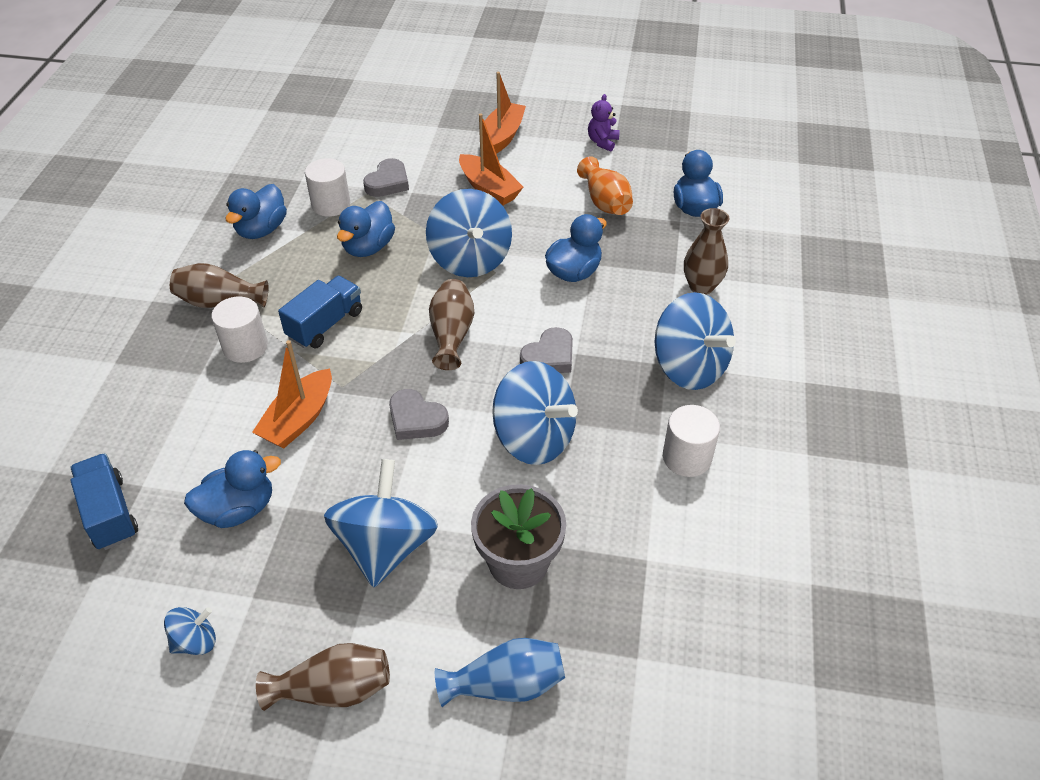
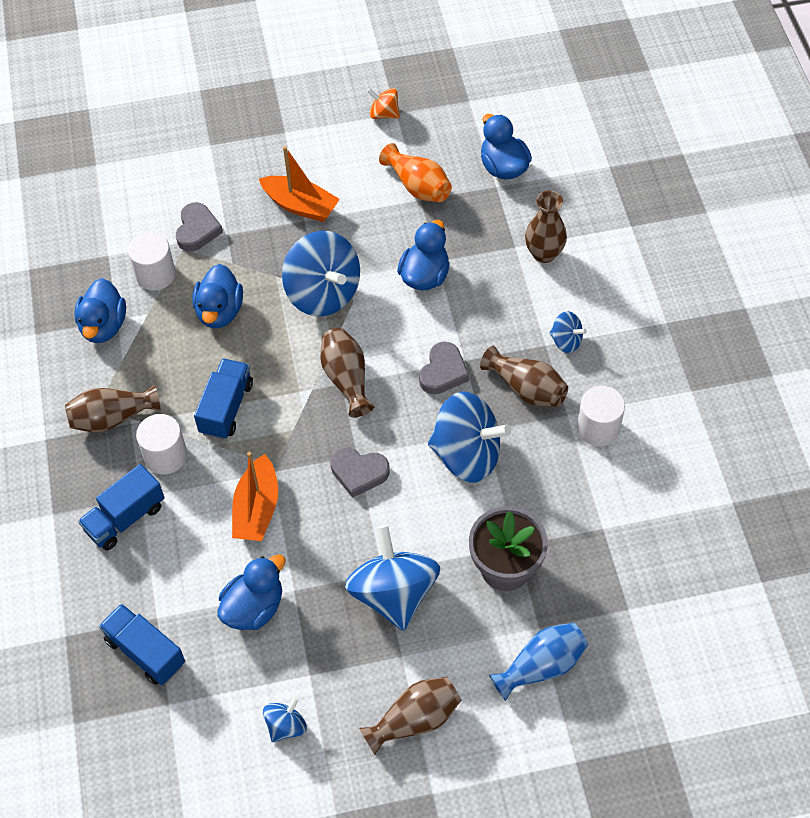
camera: 20 degrees left, 10 degrees up
(174, 387) = (125, 518): none -> blue truck
(502, 136) = (282, 137): orange boat -> none
(602, 142) = (384, 114): purple teddy bear -> orange spinning top
(626, 397) = (526, 389): none -> brown vase
(689, 367) = (566, 341): blue spinning top -> blue spinning top, size x0.48

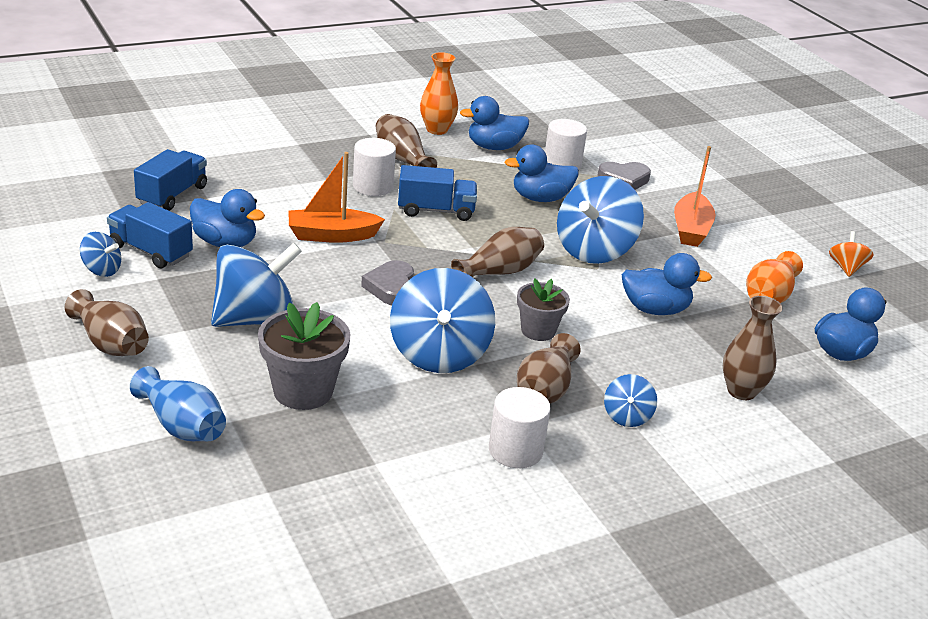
camera: 70 degrees right, 25 degrees down
(51, 371) = (437, 130): none -> orange vase
(125, 518) = (303, 174): blue truck -> blue truck (150, 251)
(443, 372) = (538, 330): grey heart -> grey flower pot

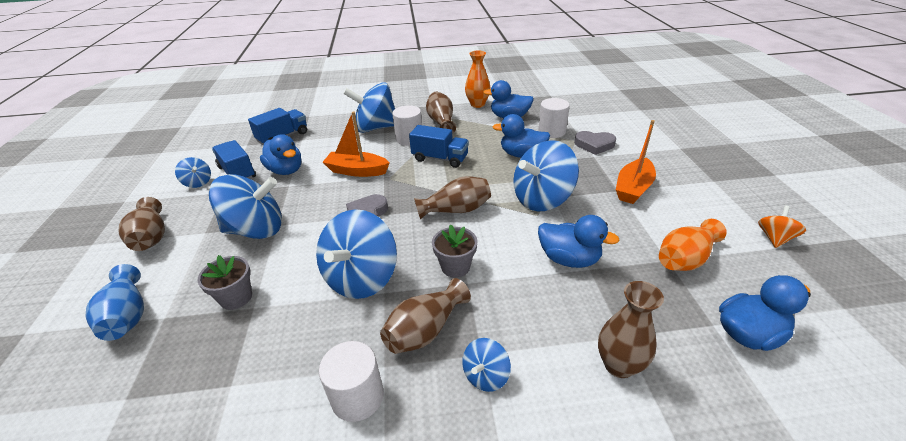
camera: 25 degrees right, 5 degrees up
(303, 391) = (236, 298): grey flower pot -> grey flower pot, size x0.65
(310, 173) = (376, 128): none -> blue spinning top

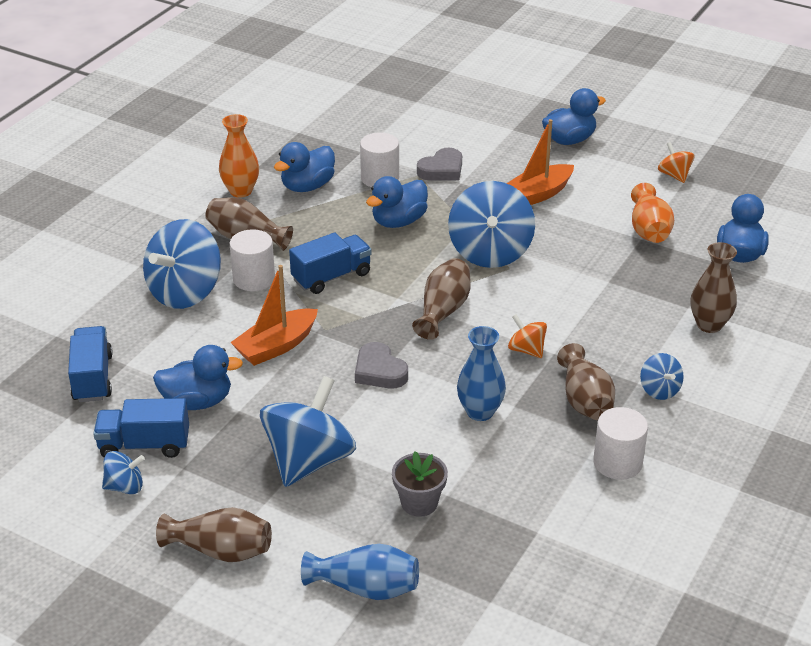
camera: 55 degrees left, 0 degrees up
(362, 278) = (480, 412): blue spinning top -> blue vase
(455, 267) = (526, 350): grey flower pot -> orange spinning top
(569, 259) = (586, 284): blue duck -> blue duck (569, 140)
(633, 188) = (537, 194): orange boat -> orange boat turned 75 degrees clockwise

